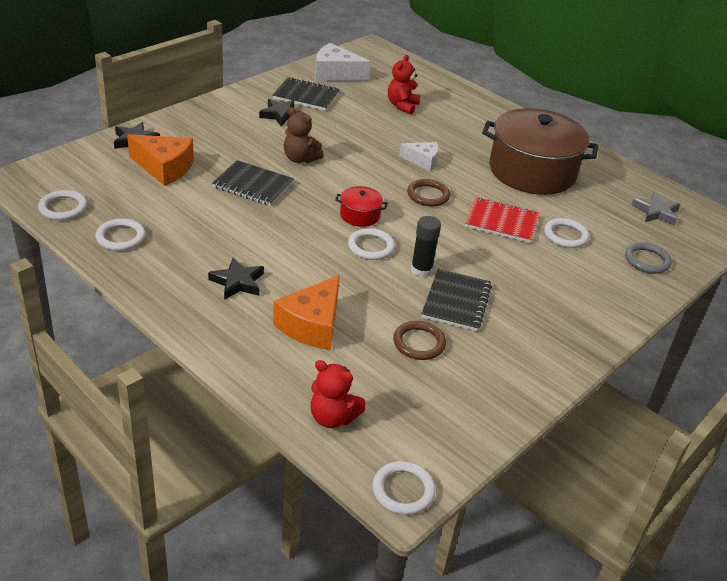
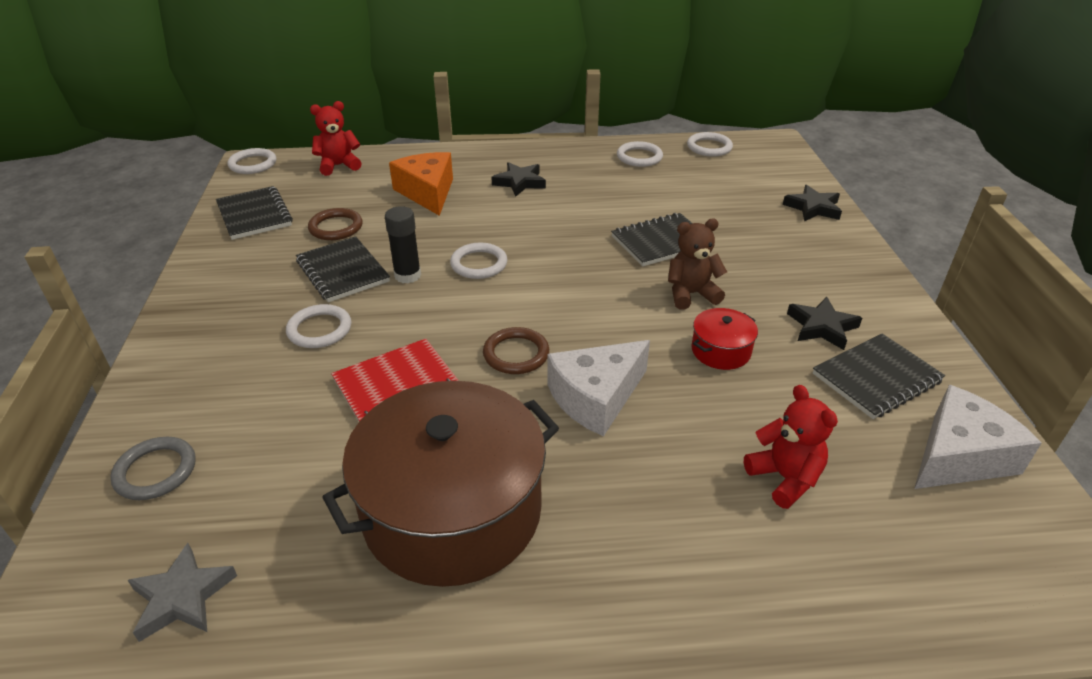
camera: 135 degrees right, 0 degrees up
(164, 168) = (741, 206): orange cheese -> none
(360, 215) = (536, 282): red pot -> red pot (721, 351)
(422, 161) = (596, 397): white cheese -> white cheese, size x1.61
(465, 406) = (254, 215): none -> black notebook
(565, 235) = (299, 426): white ring -> white ring (319, 329)

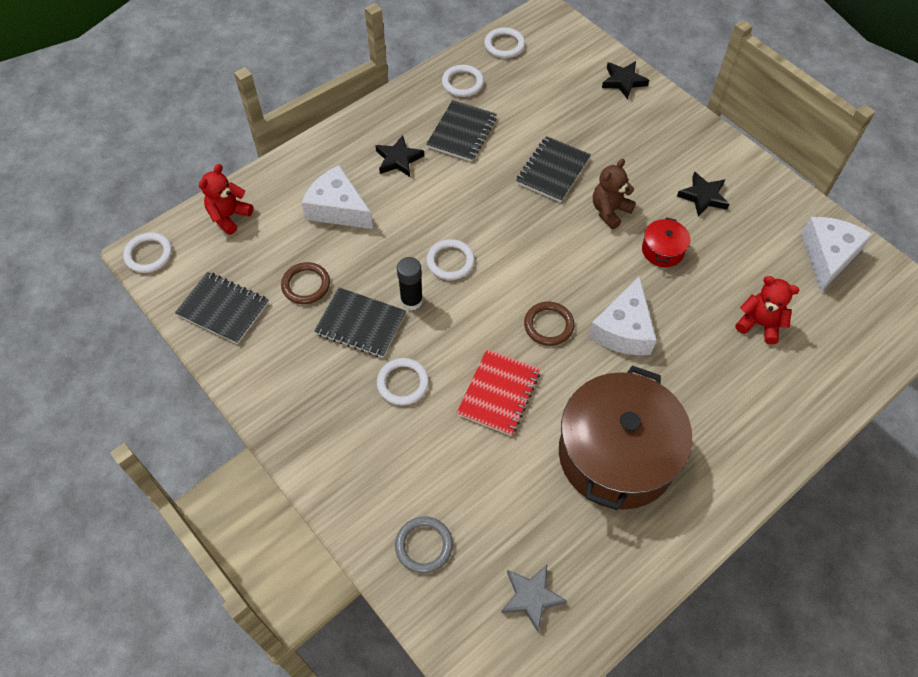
camera: 35 degrees left, 20 degrees up
(427, 192) = (338, 209): orange cheese -> white cheese
(876, 378) = (757, 222): black notebook -> black notebook (462, 132)

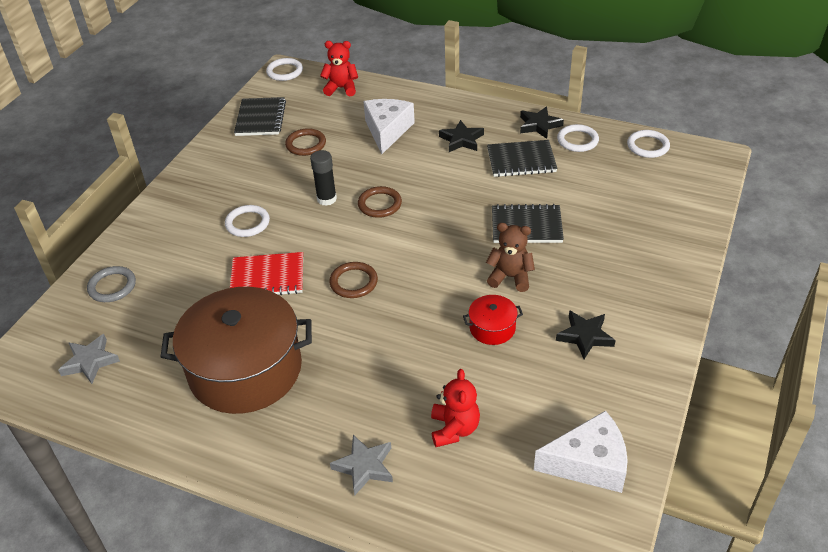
camera: 65 degrees right, 15 degrees down
(360, 324) = (288, 183): black notebook -> none
(450, 261) = (379, 204): white ring -> brown ring
(623, 81) = (683, 232): black star -> black star (539, 125)
(623, 330) = (380, 331): white cheese -> none
(772, 402) = (364, 466): none -> grey star

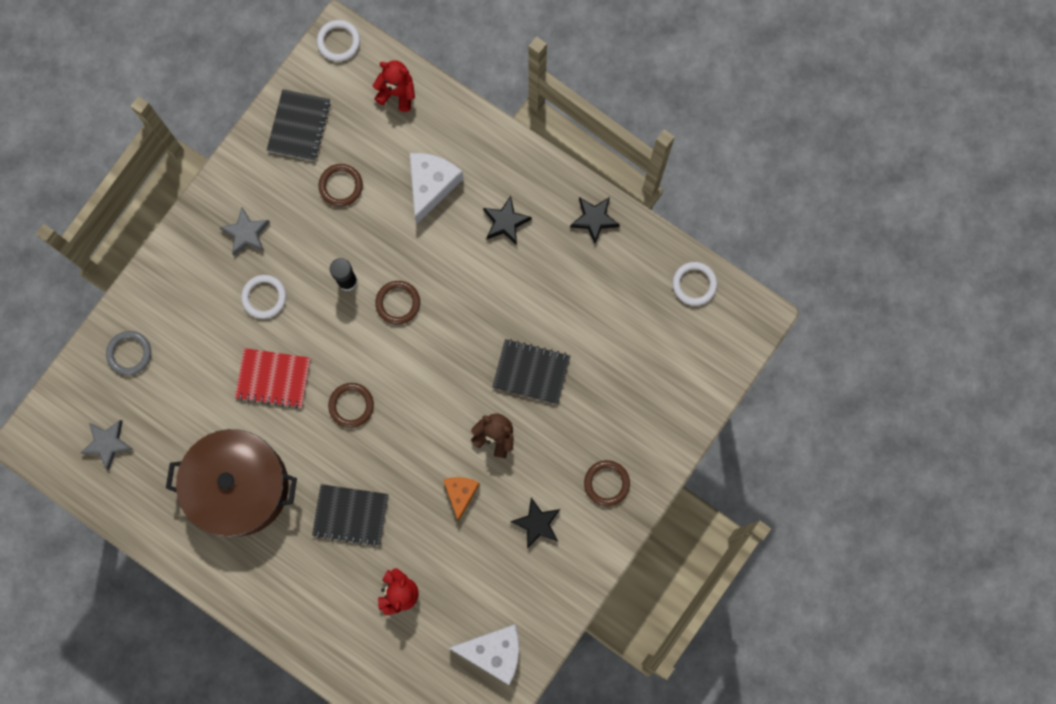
camera: 10 degrees right, 35 degrees up
(364, 466) = (320, 611): grey star -> grey star (246, 233)
(492, 328) = (460, 493): red pot -> orange cheese
(521, 160) = (557, 272): black notebook -> black notebook (351, 515)
(577, 140) = (625, 255): white ring -> none
(641, 290) = (606, 483): none -> brown ring

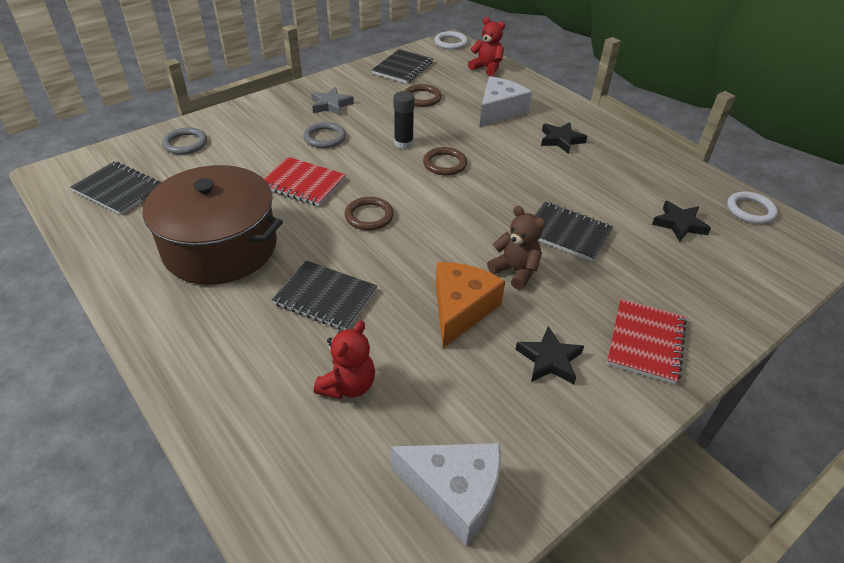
camera: 15 degrees right, 35 degrees down
(108, 443) = (118, 190): grey star -> black notebook
(264, 297) = (324, 138): white ring -> grey ring
(460, 493) = (461, 309): orange cheese -> orange cheese, size x1.61
(594, 219) = (646, 154): black star -> black star (679, 224)
(606, 483) = (645, 342): brown ring -> red notebook

